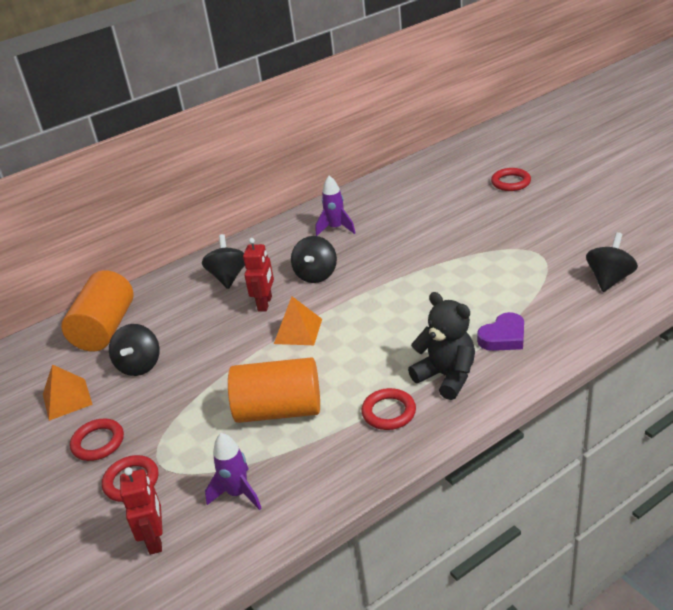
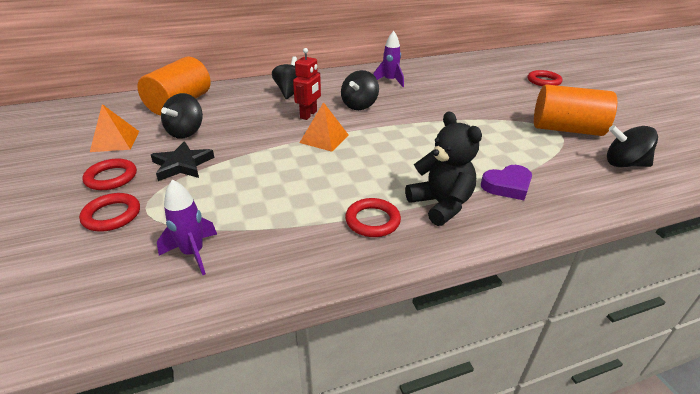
camera: 10 degrees right, 0 degrees up
(155, 539) = (91, 273): red robot -> none
(163, 406) = (182, 165): none -> black star
(279, 410) = (274, 192): orange cylinder -> orange cylinder (566, 129)
(609, 279) = (624, 164): black spinning top -> black spinning top turned 120 degrees counterclockwise

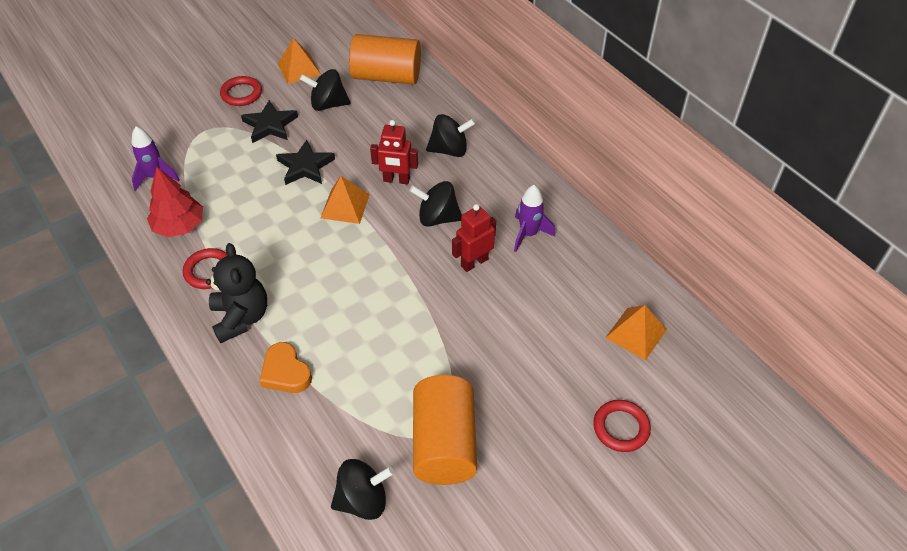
camera: 75 degrees right, 15 degrees up
(112, 215) = (193, 117): red ring -> none
(260, 152) = (305, 166): none -> black star
(293, 238) = (179, 226): none -> red tree
(408, 99) = (474, 262): none -> red robot
(440, 205) = (241, 317): black teddy bear -> black teddy bear turned 60 degrees counterclockwise
(477, 68) = (636, 333): none -> orange pyramid
(507, 186) = (285, 372): purple heart -> orange heart
(624, 164) = (363, 500): black spinning top -> black spinning top turned 75 degrees clockwise

